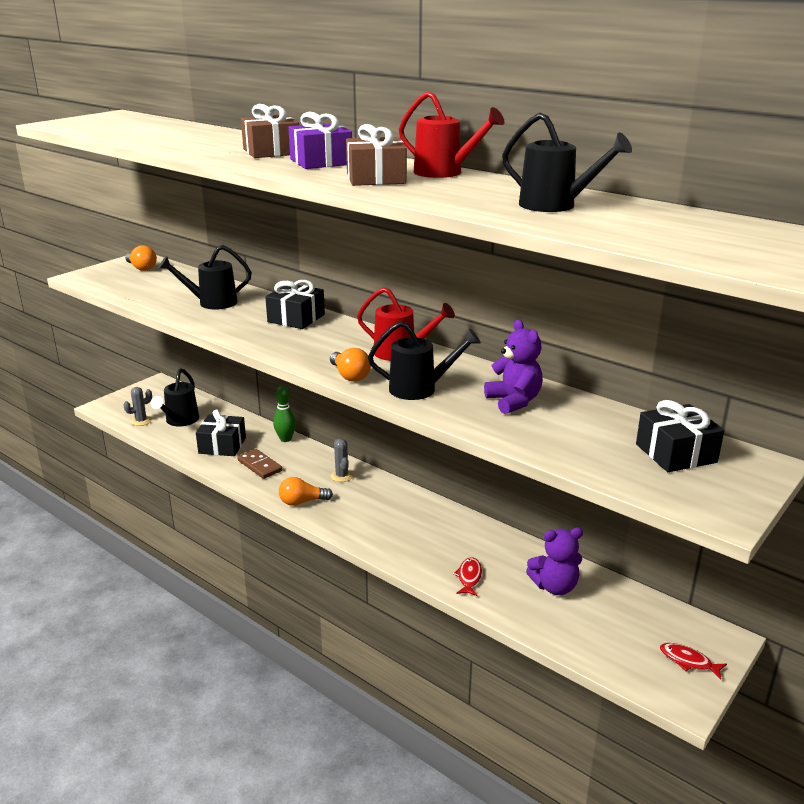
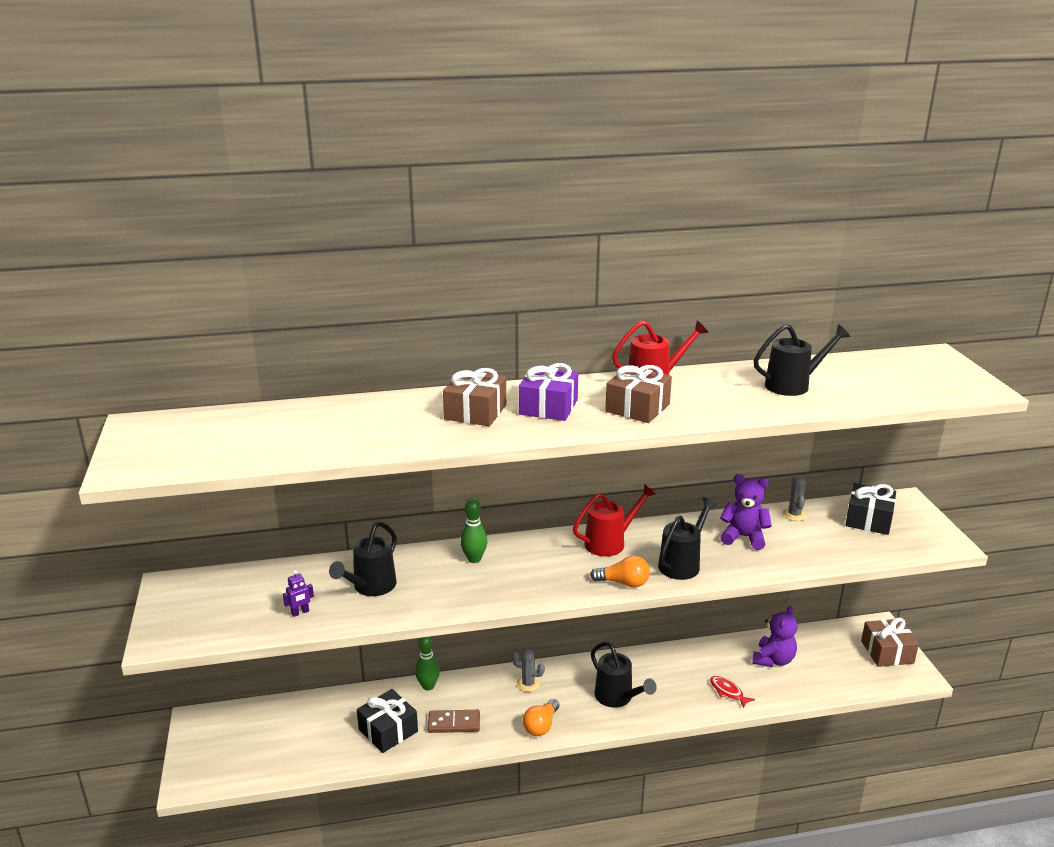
camera: 50 degrees left, 0 degrees up
(141, 268) = (201, 592): orange light bulb -> none
(141, 421) = (263, 766): grey cactus -> grey cactus (794, 515)
(155, 296) = (300, 612): none -> purple robot
(180, 421) = (302, 738): black watering can -> black watering can (617, 698)
(296, 318) = (474, 559): black gift -> green bowling pin
(688, 661) = (887, 652): red fish -> brown gift

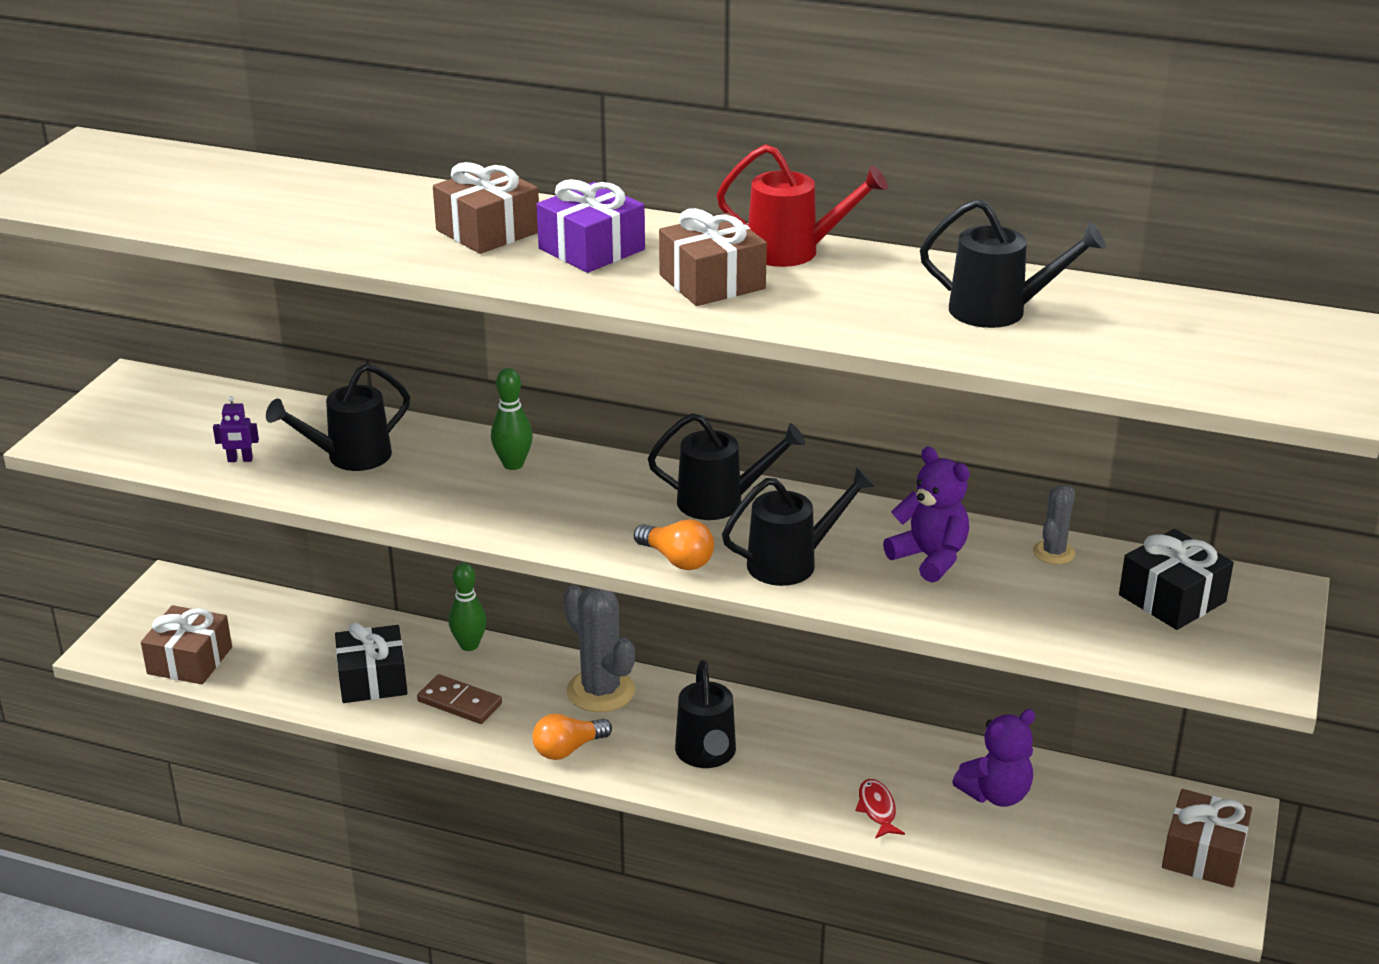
camera: 30 degrees right, 5 degrees up
(255, 766) = (189, 660): none -> brown gift
(528, 684) = (600, 691): grey cactus -> grey cactus, size x1.87
(610, 542) = (721, 502): red watering can -> black watering can

